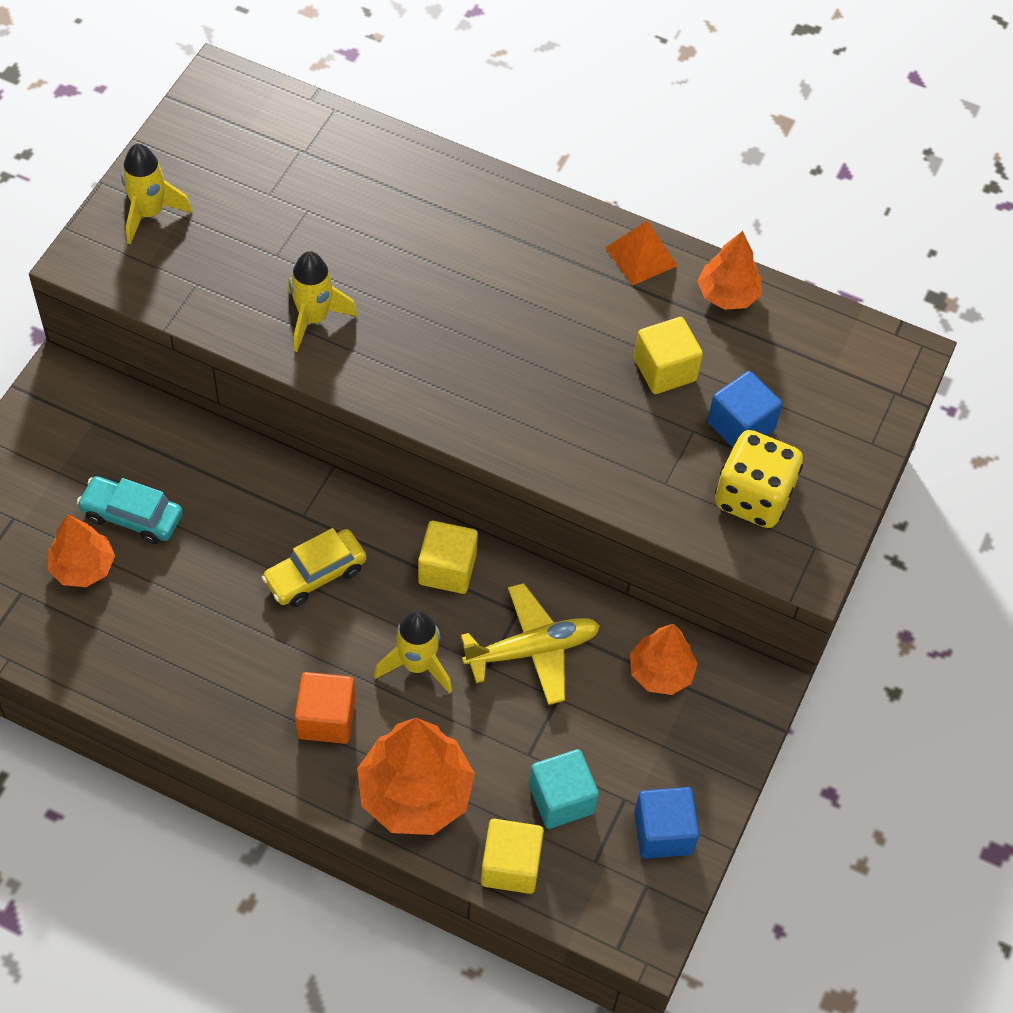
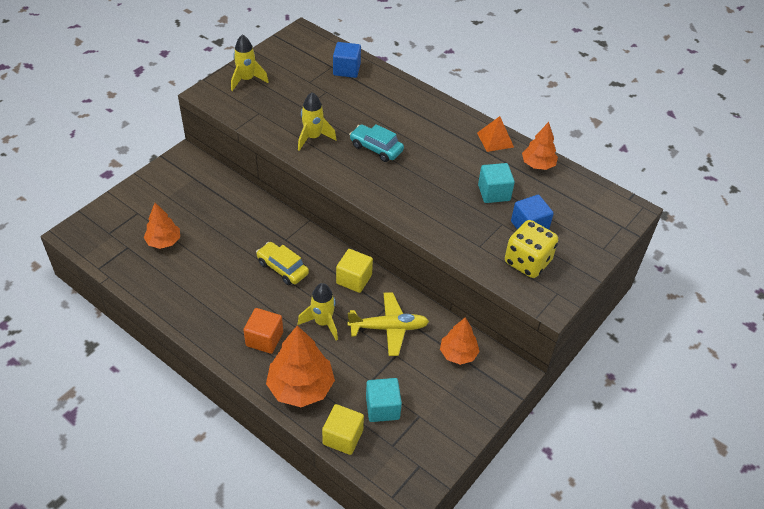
camera: 15 degrees right, 10 degrees down
(132, 516) = (197, 223): turquoise car -> turquoise car (376, 148)
(315, 575) = (282, 268): yellow car -> yellow car turned 60 degrees clockwise
(663, 832) = (436, 438): blue cube -> blue cube (346, 69)
(665, 369) = (494, 193): yellow cube -> turquoise cube

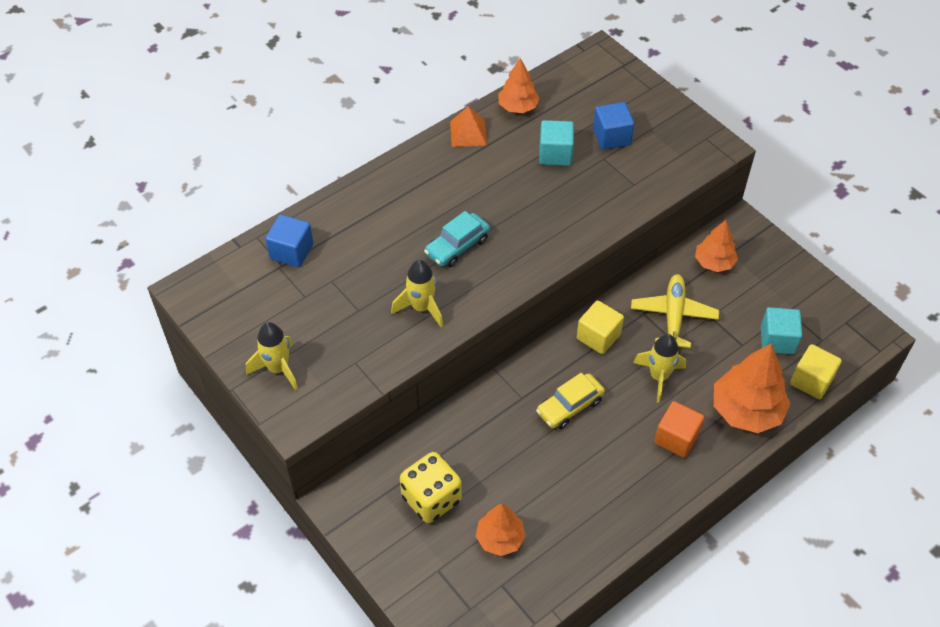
camera: 75 degrees left, 5 degrees up
(527, 262) = (662, 150): yellow dice -> yellow dice (431, 499)

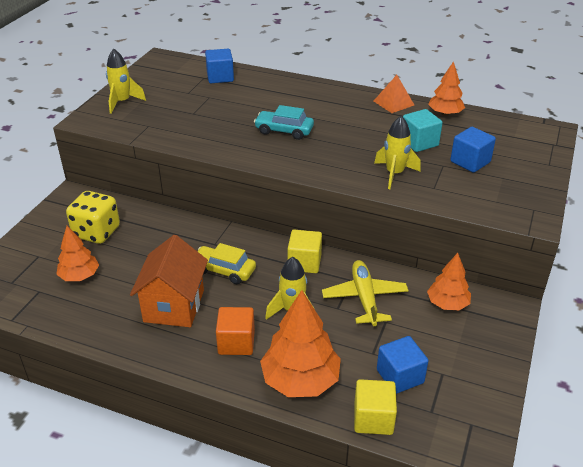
camera: 60 degrees right, 15 degrees down
(421, 308) = (215, 134): yellow rocket -> yellow rocket (394, 174)
(598, 469) = (174, 306): none -> orange house
(673, 316) = (364, 298): yellow plane -> yellow plane turned 75 degrees counterclockwise
(777, 340) = (400, 376): turquoise cube -> blue cube

